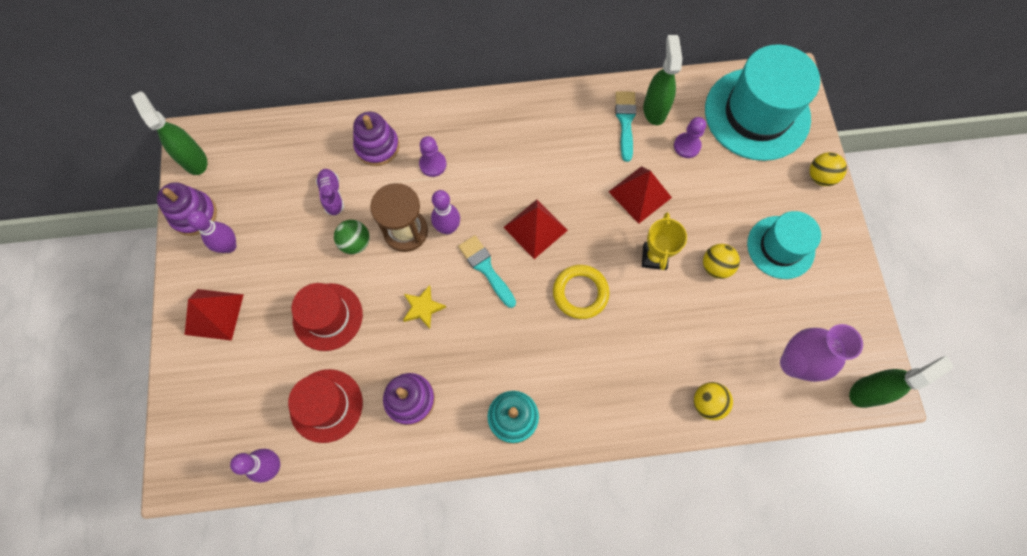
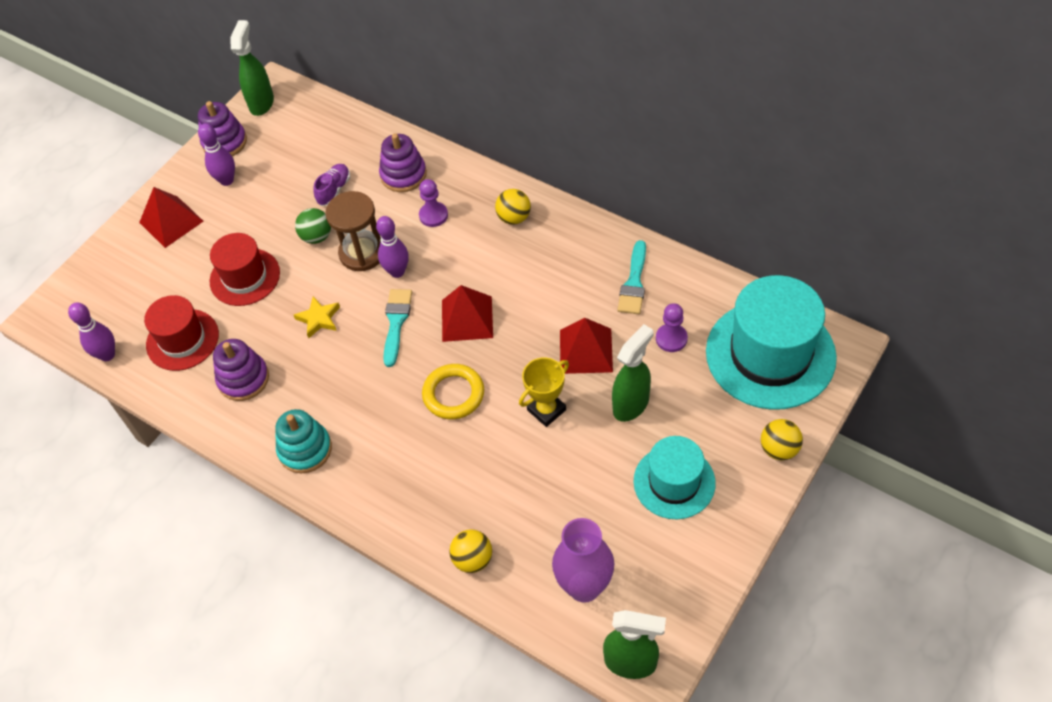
camera: 45 degrees right, 15 degrees down
(625, 121) = (634, 283): turquoise brush -> turquoise brush turned 150 degrees clockwise
(654, 110) = (671, 289): green spray bottle -> green spray bottle (631, 404)
(715, 266) = (594, 456): yellow ball -> yellow ball (514, 218)

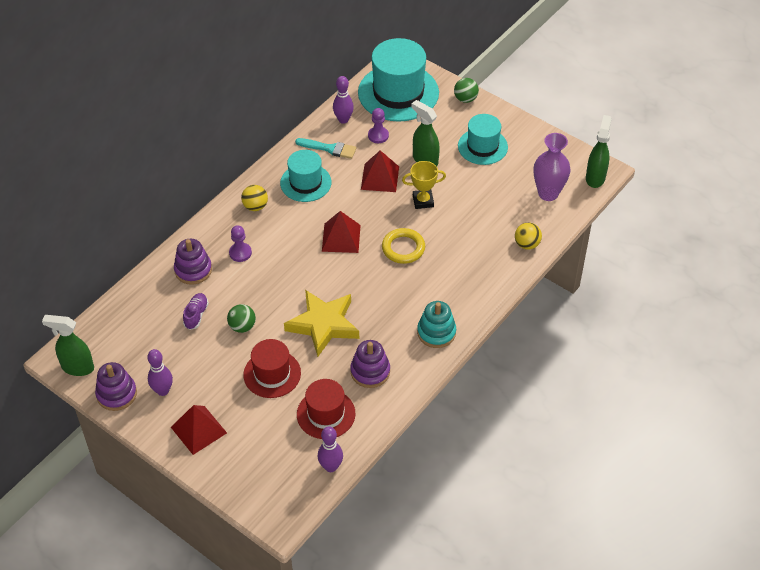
camera: 90 degrees left, 5 degrees down
(319, 319) = (323, 325): yellow star -> yellow star, size x2.12
(334, 190) = (196, 315): purple shoe -> purple shoe turned 75 degrees clockwise
(362, 253) = (266, 297): brown hourglass -> none
(396, 322) = (336, 278): turquoise brush -> none
(397, 271) = (289, 276): purple bowling pin -> purple bowling pin (343, 120)
(546, 410) = (423, 201): yellow trophy -> yellow trophy turned 60 degrees counterclockwise
(564, 265) = (305, 183): none -> turquoise hat
(779, 449) = (465, 99): yellow ball -> green ball

